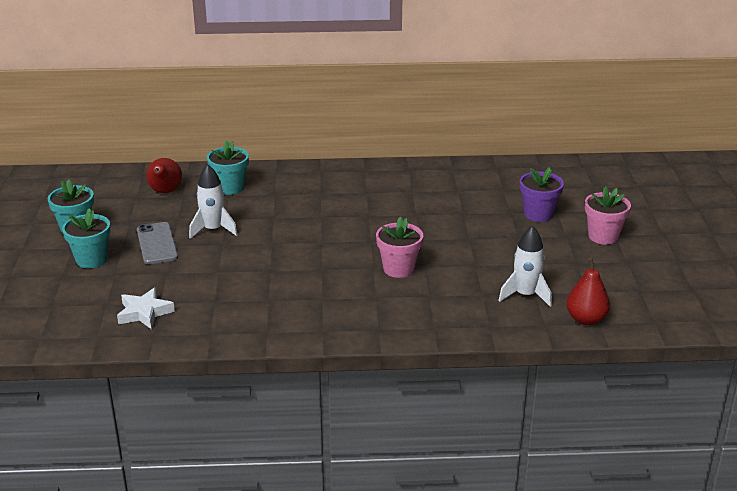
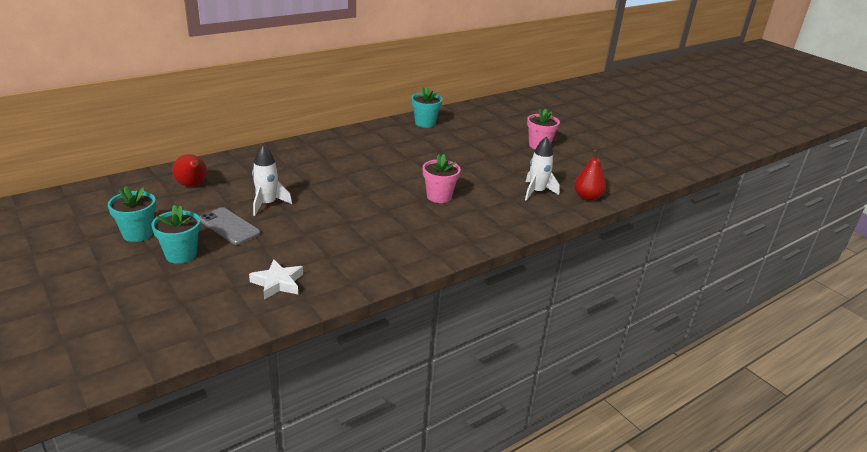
camera: 35 degrees left, 0 degrees up
(230, 188) = (247, 170): turquoise flower pot -> turquoise flower pot (425, 123)
(538, 214) = (487, 141): purple flower pot -> none

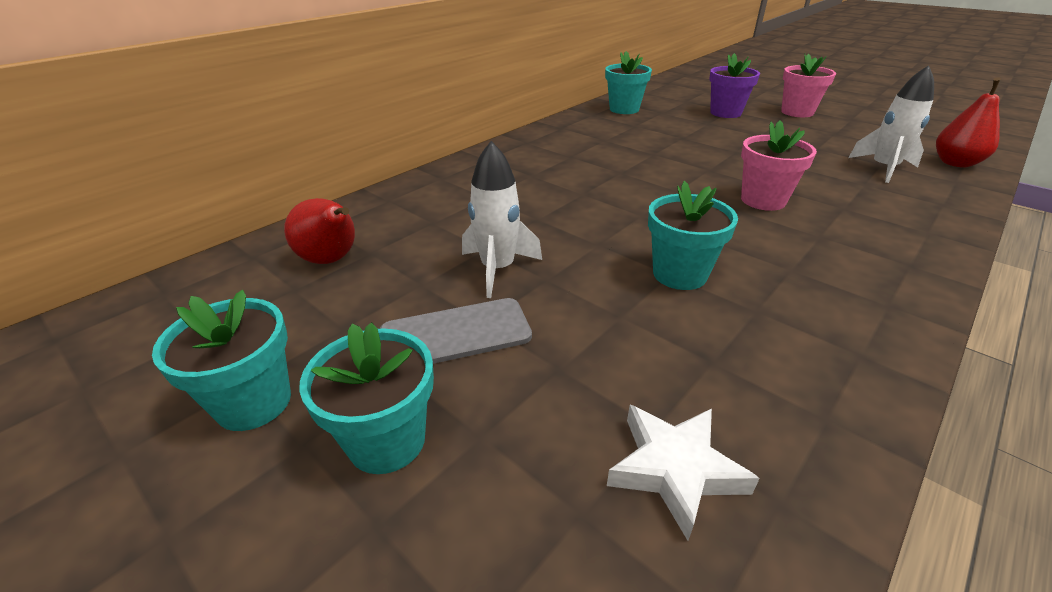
camera: 10 degrees left, 5 degrees up
(229, 226) = (455, 334): grey phone -> grey phone turned 45 degrees counterclockwise
(351, 223) = (679, 274): none -> turquoise flower pot
(489, 137) = (725, 113): none -> purple flower pot

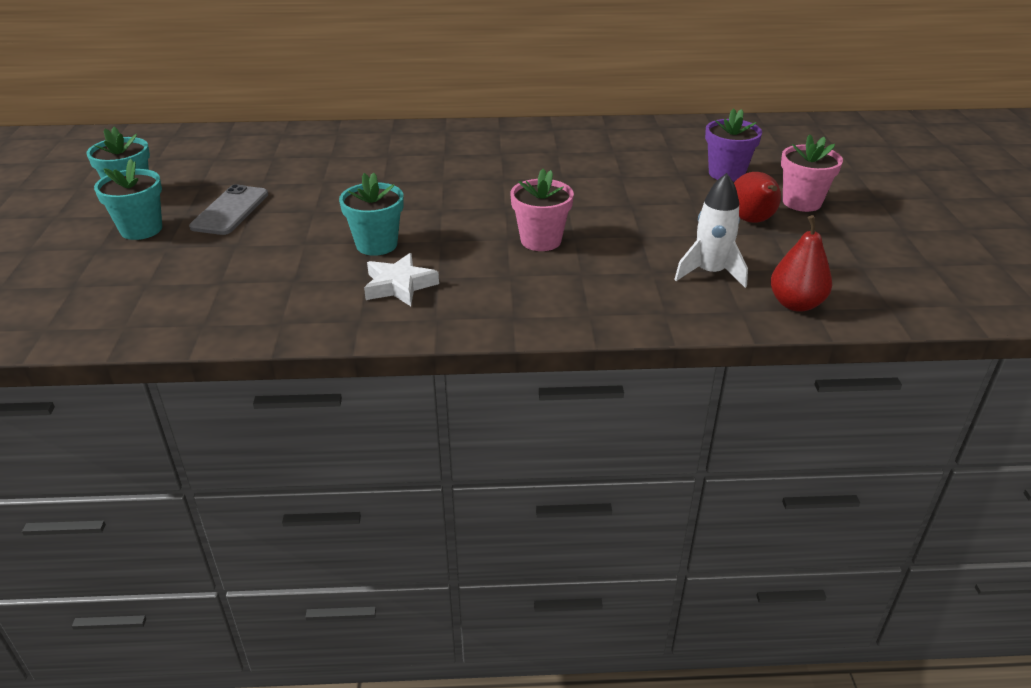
camera: 45 degrees right, 0 degrees up
(331, 260) = (252, 153): red pear -> red pear (752, 221)
(455, 334) = (230, 210): grey phone -> grey phone turned 75 degrees clockwise
(498, 269) = (305, 194): white rocket -> none
(624, 109) = (645, 134): turquoise flower pot -> none
(674, 469) = (196, 295): white star -> white star (399, 285)

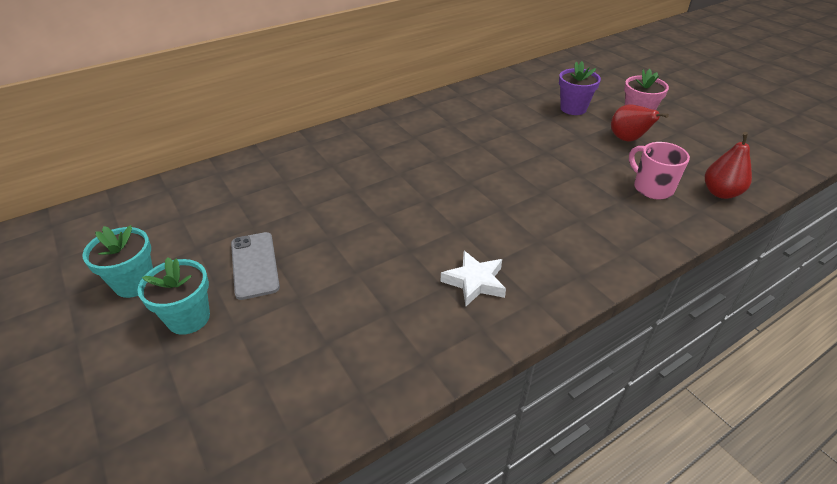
camera: 30 degrees left, 5 degrees up
(376, 244) = (415, 251): turquoise flower pot -> none
(541, 240) = (525, 202): pink flower pot -> none
(710, 273) = (652, 188): white rocket -> pink mug

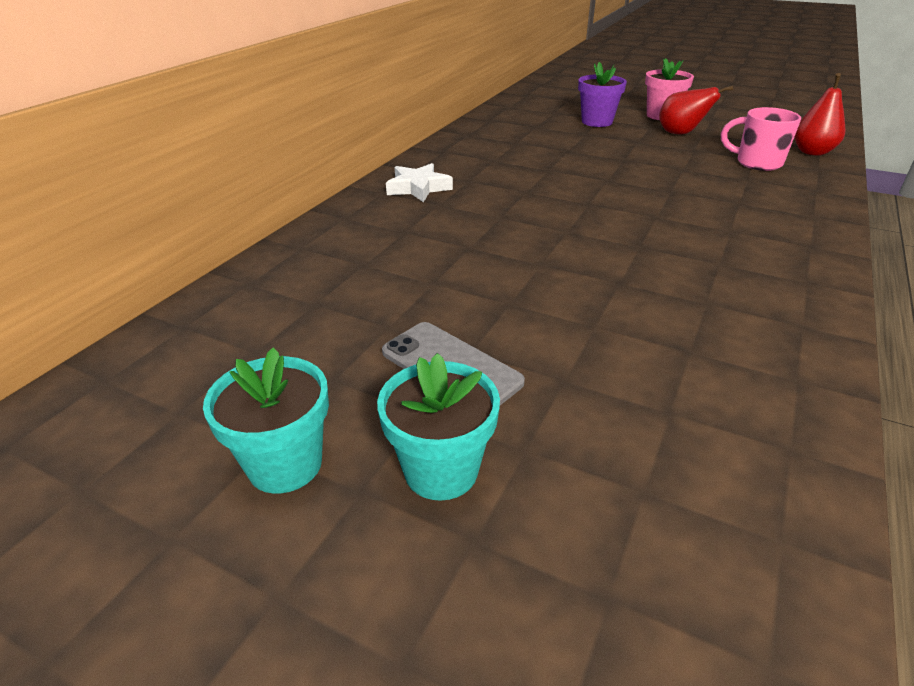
camera: 30 degrees left, 5 degrees down
(474, 282) = (729, 287): white star -> white star (418, 188)

